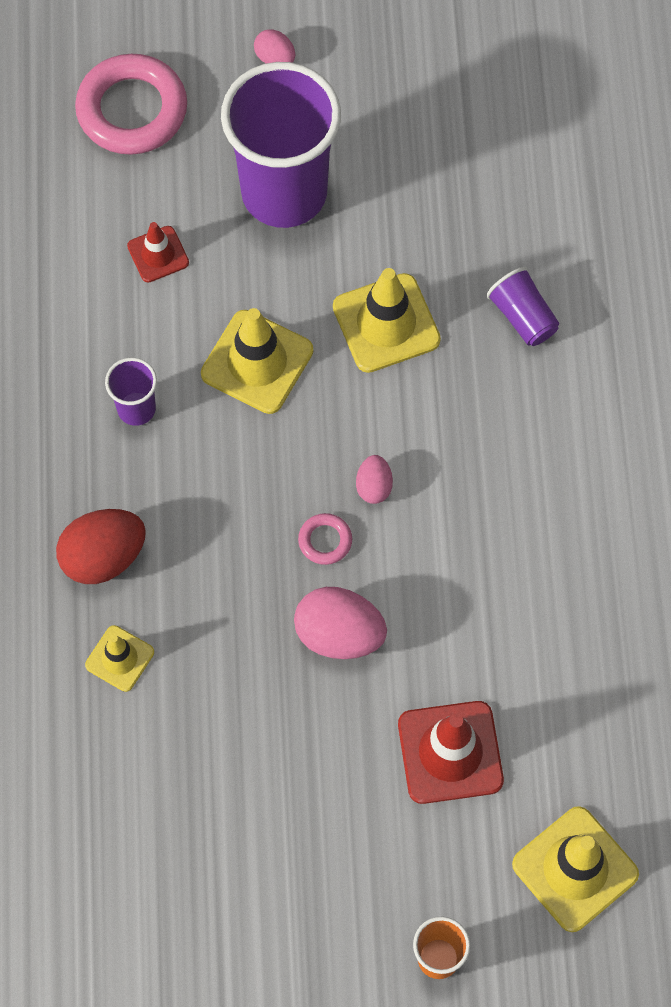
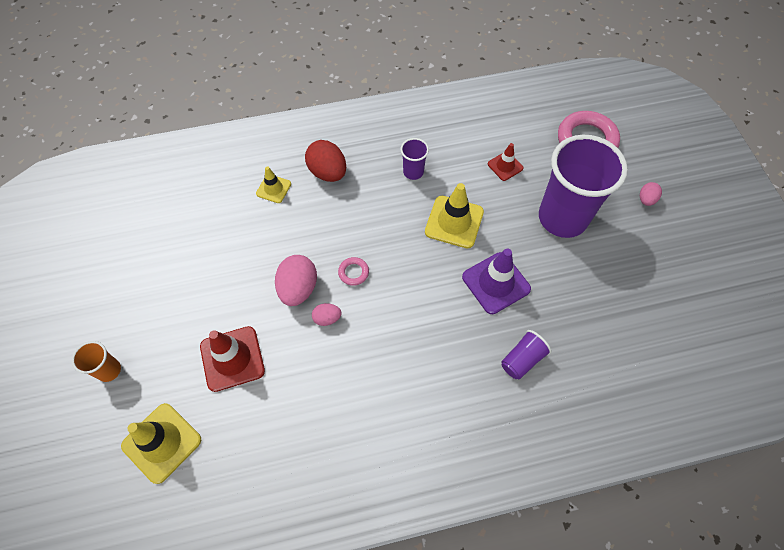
camera: 80 degrees right, 5 degrees down
(374, 486) = (391, 292): pink egg -> pink egg (327, 318)
(386, 323) = (496, 283): yellow traffic cone -> purple traffic cone

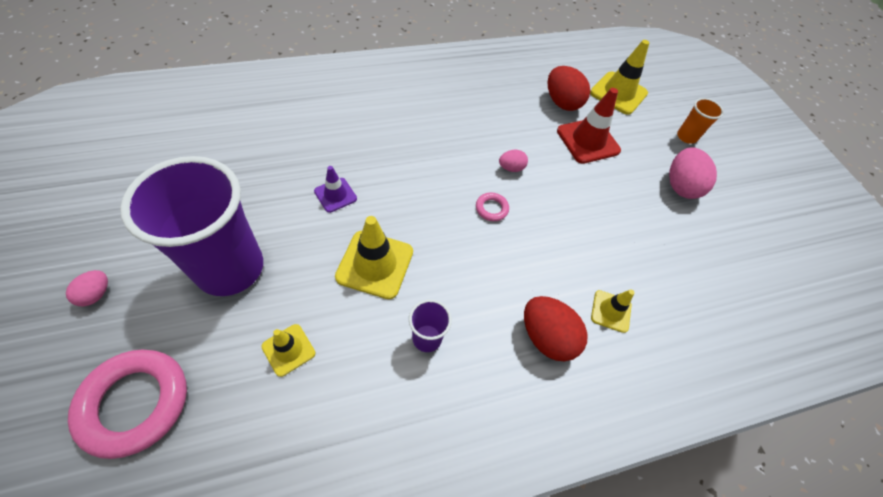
camera: 170 degrees right, 5 degrees down
(244, 420) = (562, 102): none -> red egg
(298, 288) = (546, 194): pink egg -> pink egg (680, 186)
(496, 283) = (335, 195): purple traffic cone -> purple traffic cone, size x0.57
(505, 166) = (288, 350): red traffic cone -> yellow traffic cone
(522, 359) = (323, 131): purple cup -> none

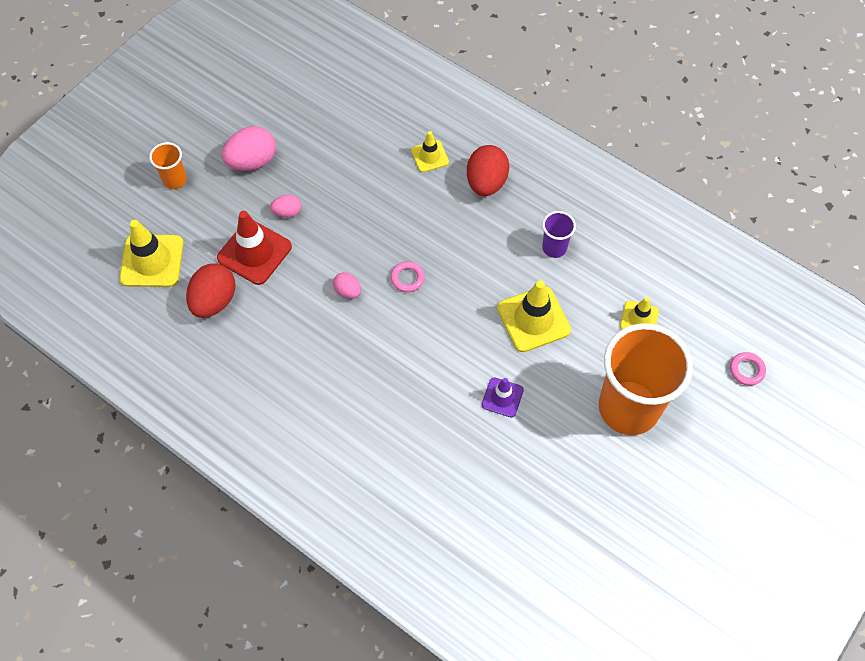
camera: 120 degrees left, 5 degrees up
(96, 294) = (727, 471): pink egg -> pink egg (287, 212)
(135, 403) = (746, 370): pink ring -> pink ring, size x0.45
(230, 268) = (628, 408): purple cup -> orange cup

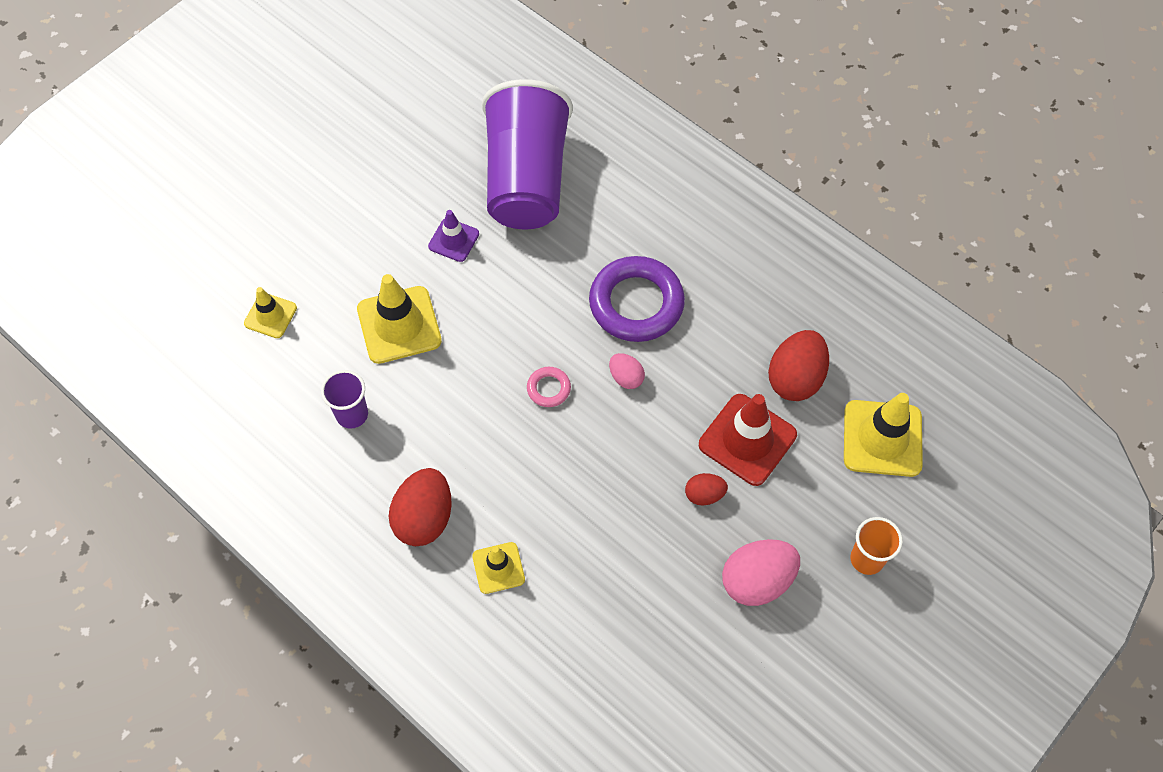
camera: 175 degrees left, 0 degrees up
(287, 212) = (704, 495): pink egg -> red egg
(342, 352) = (636, 303): none -> purple ring
(446, 463) = (526, 179): none -> purple cup
(628, 408) = (313, 219): orange cup -> none
(746, 370) = (165, 248): pink ring -> none

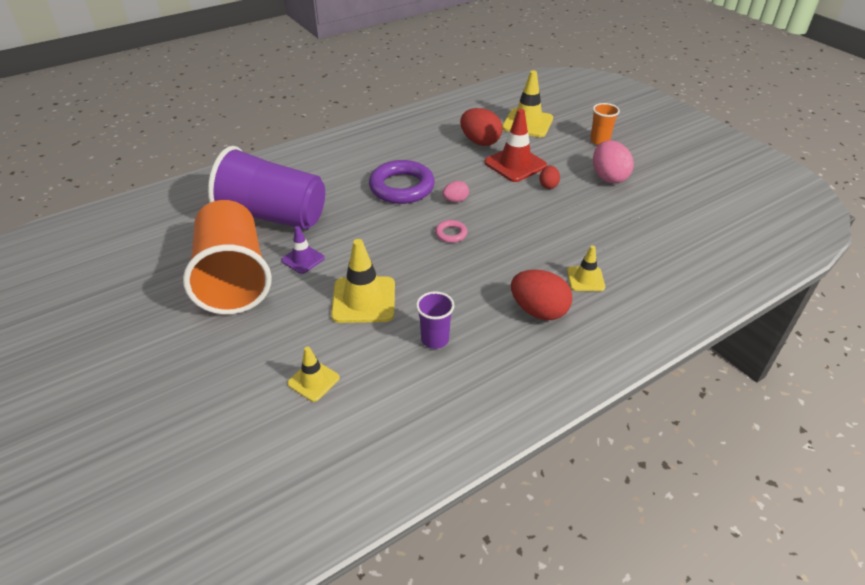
camera: 75 degrees left, 20 degrees down
(404, 185) = (234, 278): none -> orange cup

